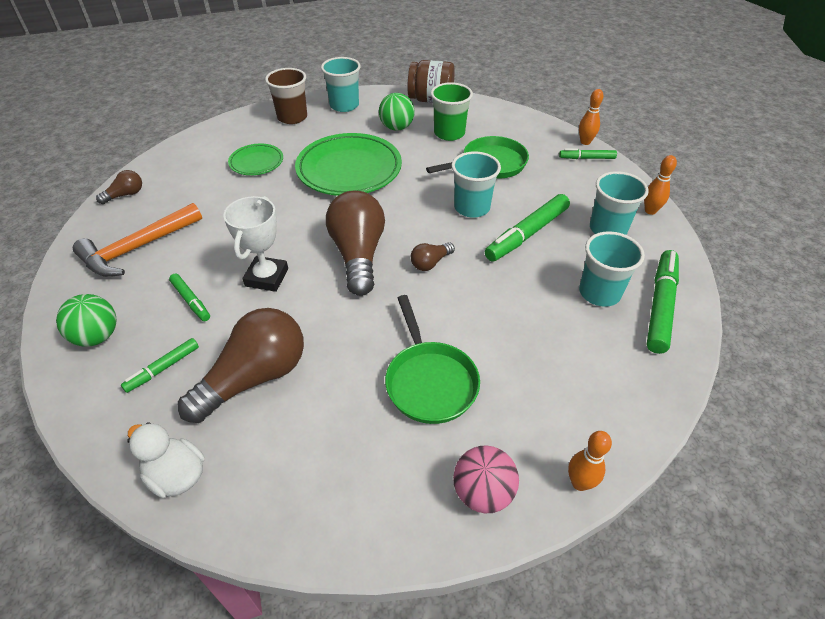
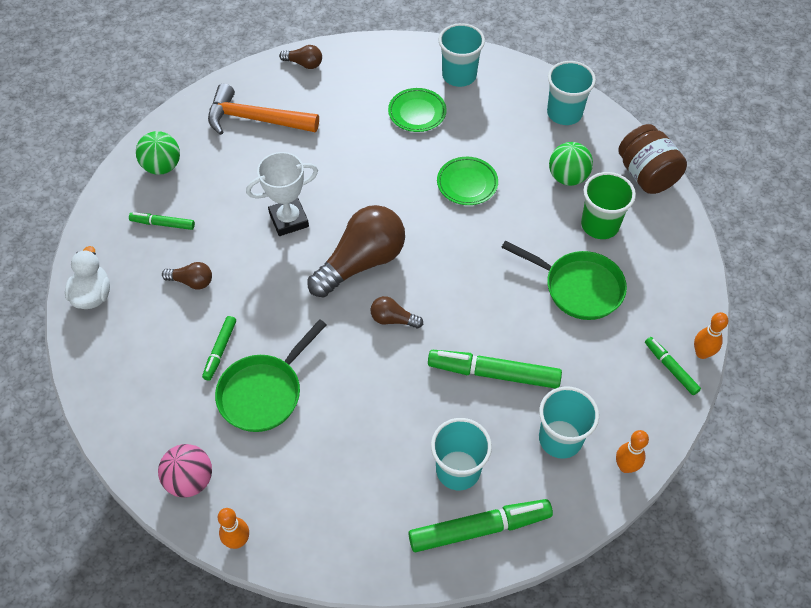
camera: 55 degrees right, 10 degrees up
(191, 300) = (231, 192): green marker -> green marker (220, 350)
(255, 377) = (192, 281): brown light bulb -> brown light bulb, size x0.46
(292, 117) = (506, 89): brown cup -> none
(349, 170) = (467, 183): green plate -> green plate, size x0.52
(472, 208) = (495, 309): turquoise cup -> turquoise cup (459, 75)

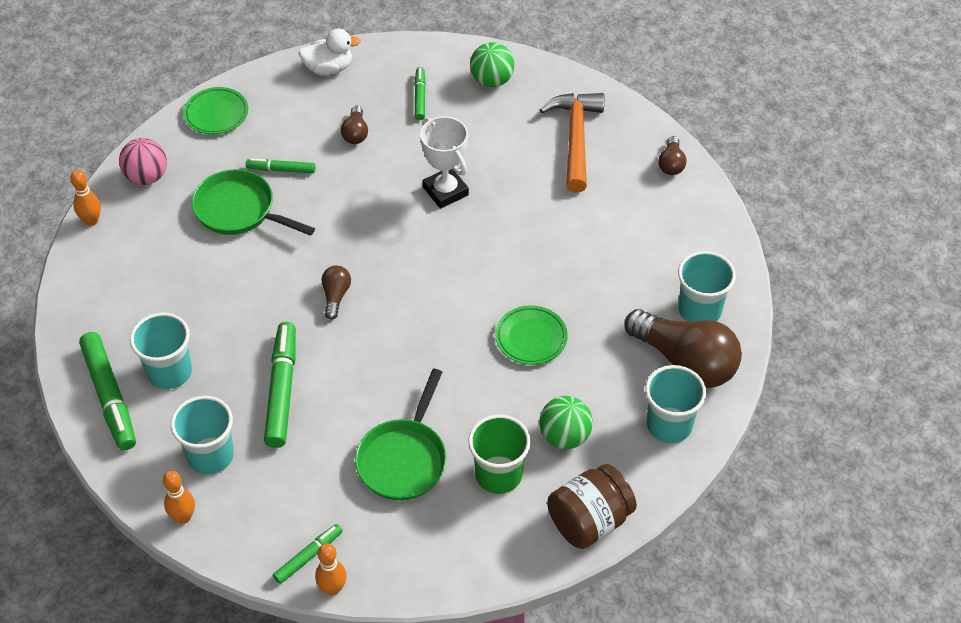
camera: 80 degrees right, 5 degrees down
(362, 262) = (402, 259): brown light bulb -> brown light bulb (685, 362)
(417, 112) = (626, 277): green plate -> green plate (216, 114)

